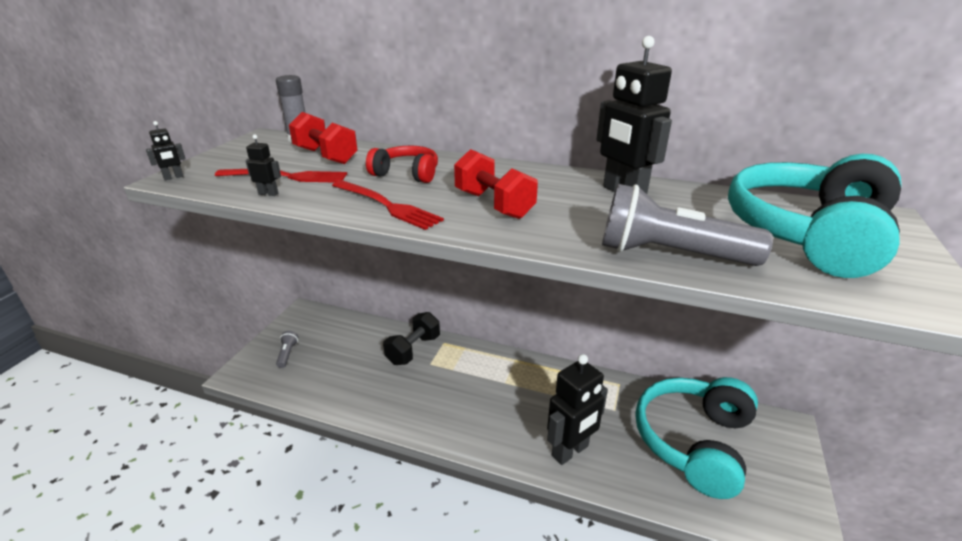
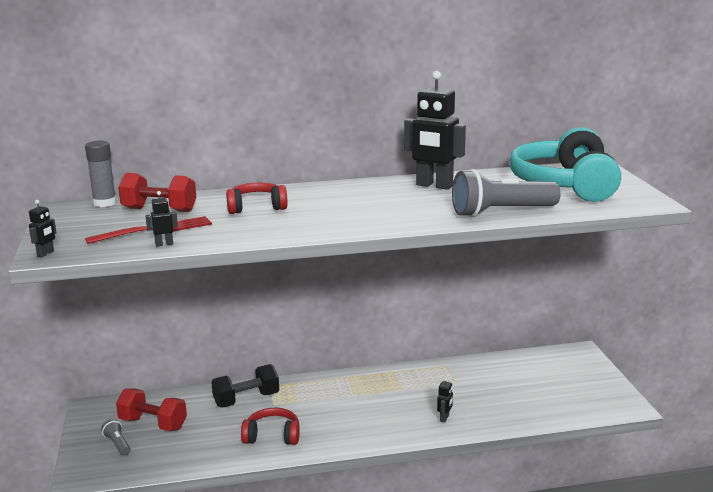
camera: 30 degrees left, 10 degrees down
(387, 205) = (278, 229): red fork -> none
(400, 398) = (272, 436): none -> red headphones
(413, 350) = (246, 400): black dumbbell -> black dumbbell turned 60 degrees clockwise
(494, 204) = (356, 211): red dumbbell -> red dumbbell (153, 424)
(570, 451) = (444, 418): black robot -> black robot, size x0.42
(693, 442) = (526, 382): turquoise headphones -> none

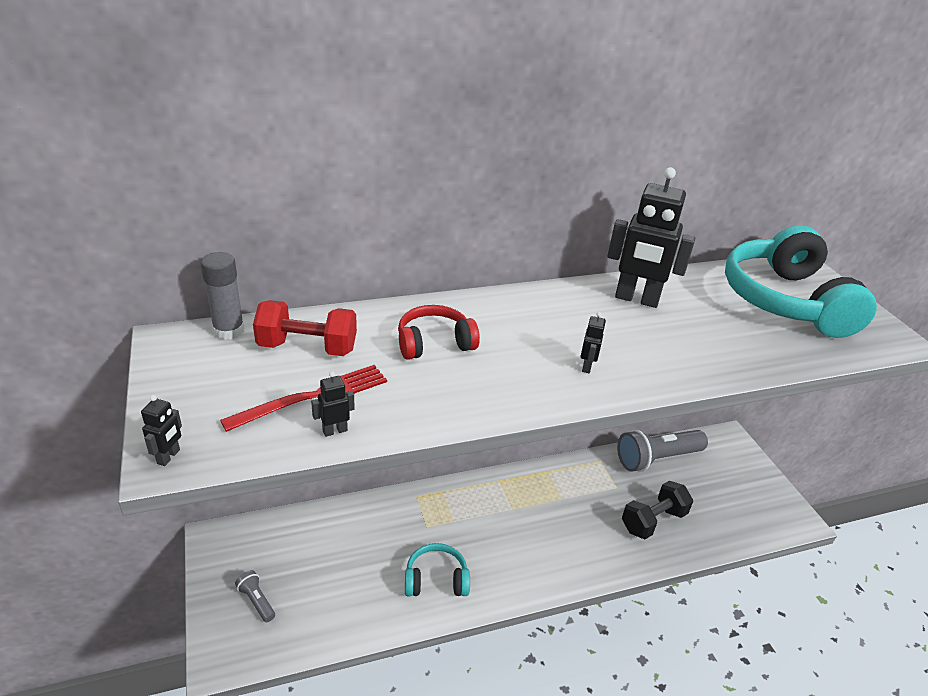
camera: 10 degrees left, 15 degrees up
(153, 424) = (293, 564): red dumbbell -> none
(246, 400) = (395, 520): black dumbbell -> black dumbbell (653, 521)
(272, 436) = (436, 579): red headphones -> turquoise headphones
(444, 418) = (618, 544): black robot -> black robot (587, 367)
(501, 212) = (738, 358): grey flashlight -> grey flashlight (656, 458)

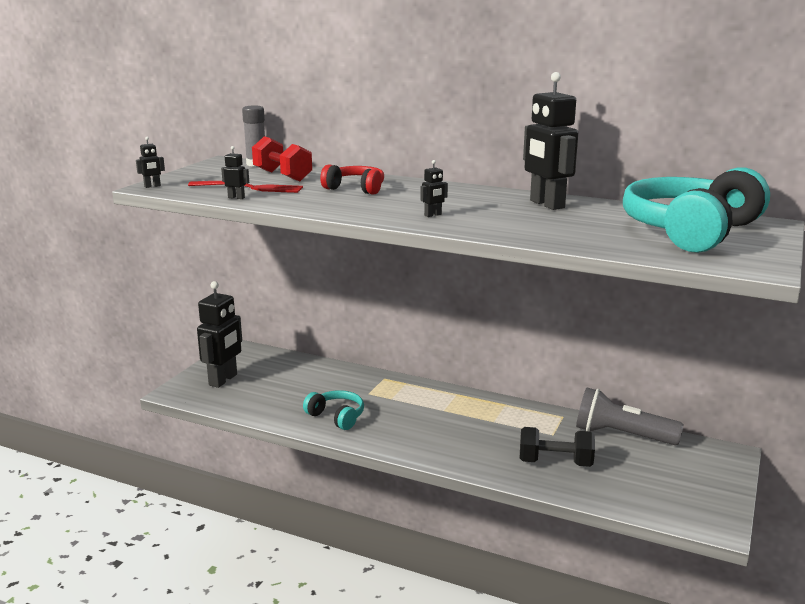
camera: 45 degrees right, 15 degrees down
(257, 601) = (223, 380): grey flashlight -> black robot

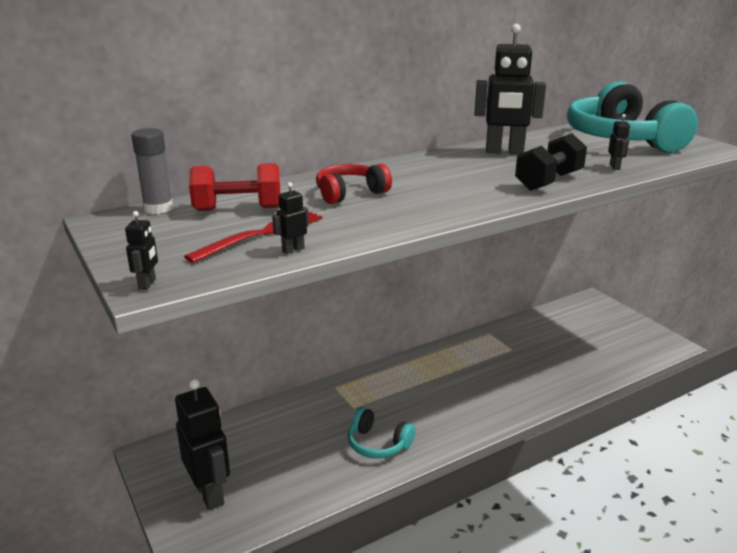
camera: 55 degrees left, 5 degrees up
(337, 417) = (378, 444): turquoise headphones -> turquoise headphones turned 135 degrees counterclockwise
(433, 215) = (487, 190): black robot -> black robot (615, 167)
(555, 463) = (553, 366): black dumbbell -> black dumbbell (548, 181)
(621, 435) = (537, 324): grey flashlight -> none

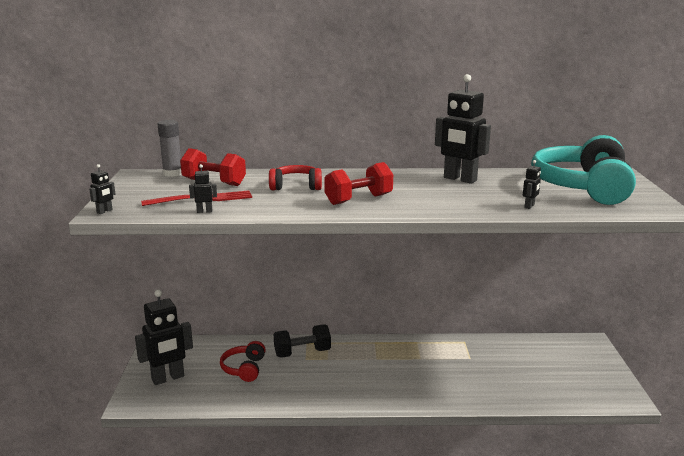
camera: 30 degrees right, 5 degrees down
(210, 494) = (168, 378): black robot -> black robot turned 60 degrees clockwise
(294, 444) = (244, 368): none -> red headphones
(378, 444) = (297, 387): turquoise headphones -> none
(447, 194) = (358, 199): none -> red dumbbell
(548, 181) = (452, 206): black dumbbell -> black dumbbell (302, 353)

